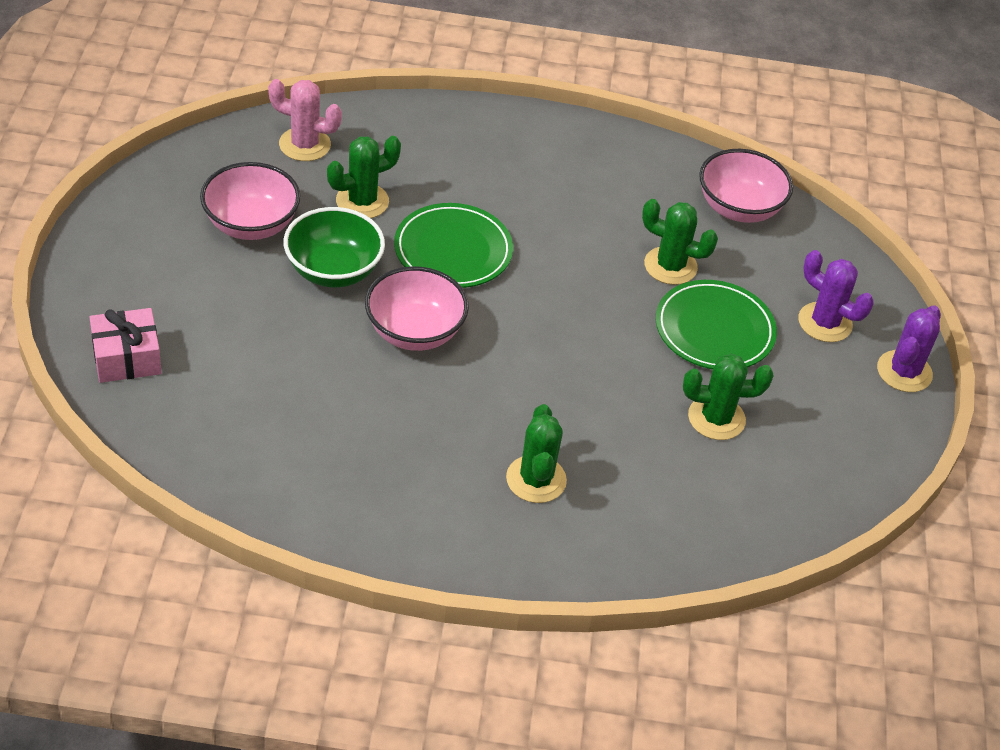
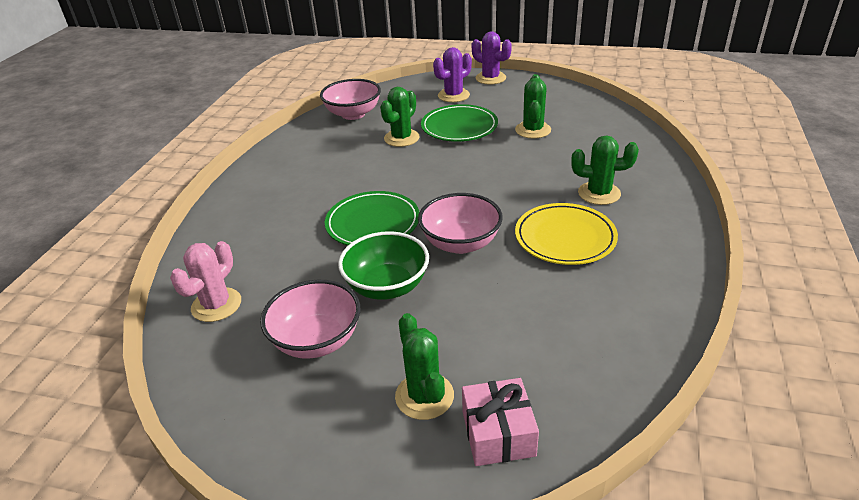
camera: 75 degrees left, 10 degrees down
(362, 201) = (304, 269): green cactus -> green cactus (424, 396)
(429, 432) = (565, 238): none -> yellow plate

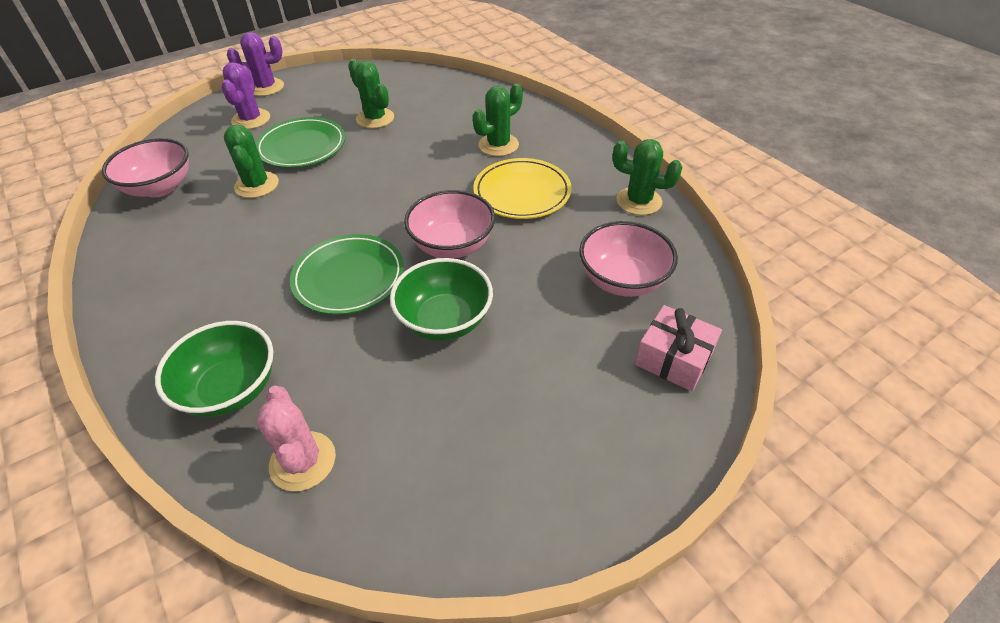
camera: 50 degrees left, 10 degrees up
(239, 244) = (231, 389): none -> green bowl
(317, 340) = (453, 408): pink bowl -> pink bowl (622, 280)
(424, 396) = (596, 376): green cactus -> green cactus (639, 201)

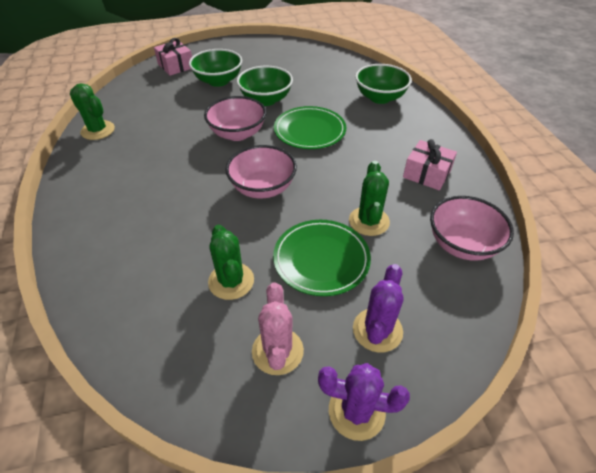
camera: 160 degrees left, 0 degrees up
(177, 254) = (426, 174): none -> pink gift
(303, 461) = (348, 71): pink cactus -> pink cactus (277, 351)
(498, 145) = (140, 205): green cactus -> none
(522, 192) = (164, 156): yellow plate -> none
(558, 341) = (218, 81): none -> green bowl
(622, 280) = (161, 95): pink bowl -> pink bowl (262, 188)

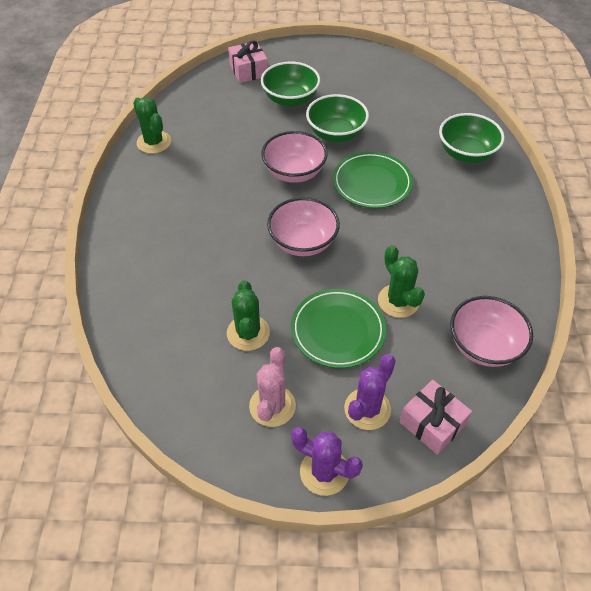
camera: 15 degrees right, 5 degrees up
(369, 221) = (398, 301): green cactus -> green cactus turned 45 degrees counterclockwise
(426, 174) = (480, 260): pink gift -> pink gift (432, 423)

